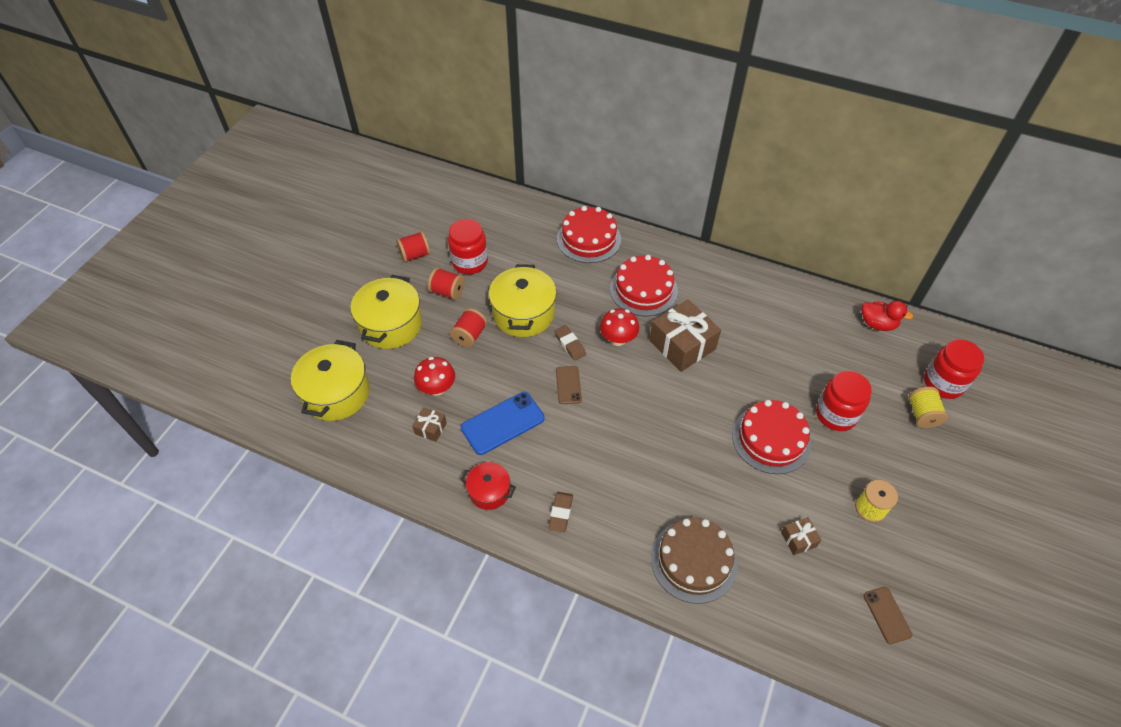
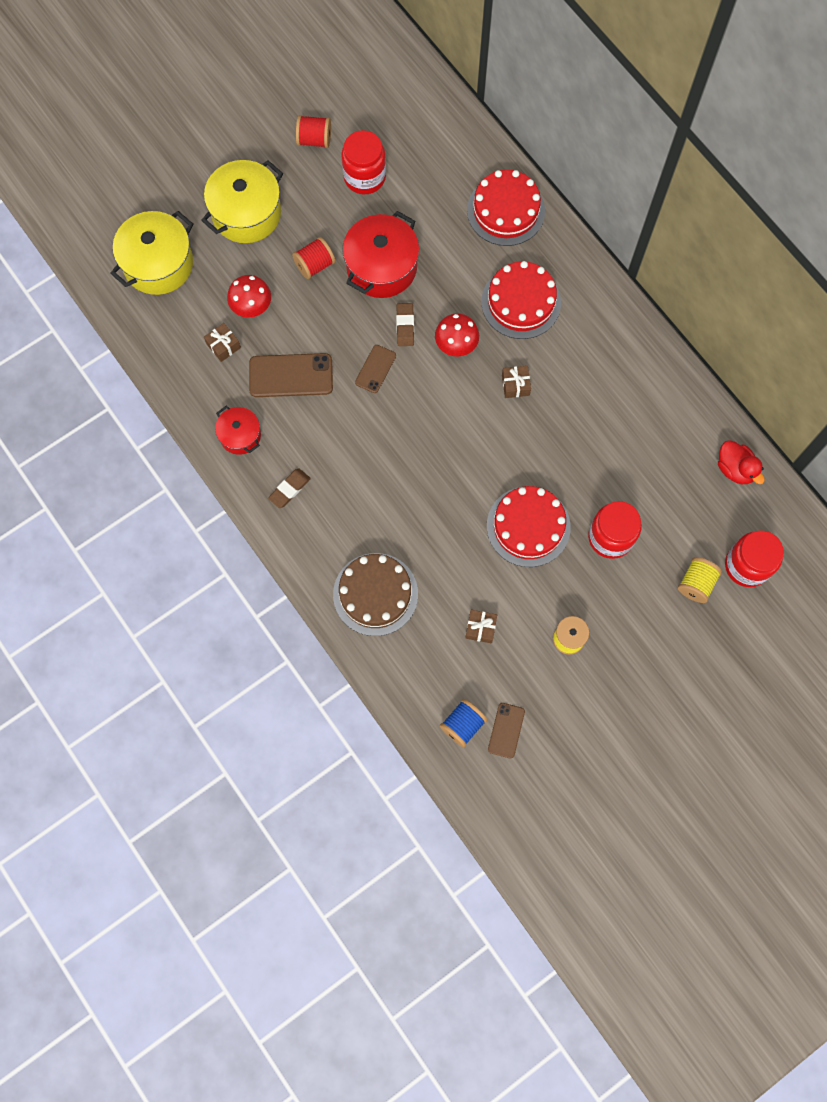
camera: 30 degrees right, 20 degrees up
(447, 292) = (322, 202): red spool -> none
(502, 423) = (291, 375): blue phone -> brown phone
(523, 314) = (381, 267): yellow pot -> red pot
(682, 345) = (515, 385): brown gift -> brown gift, size x0.47
(849, 632) = (463, 725): none -> blue spool

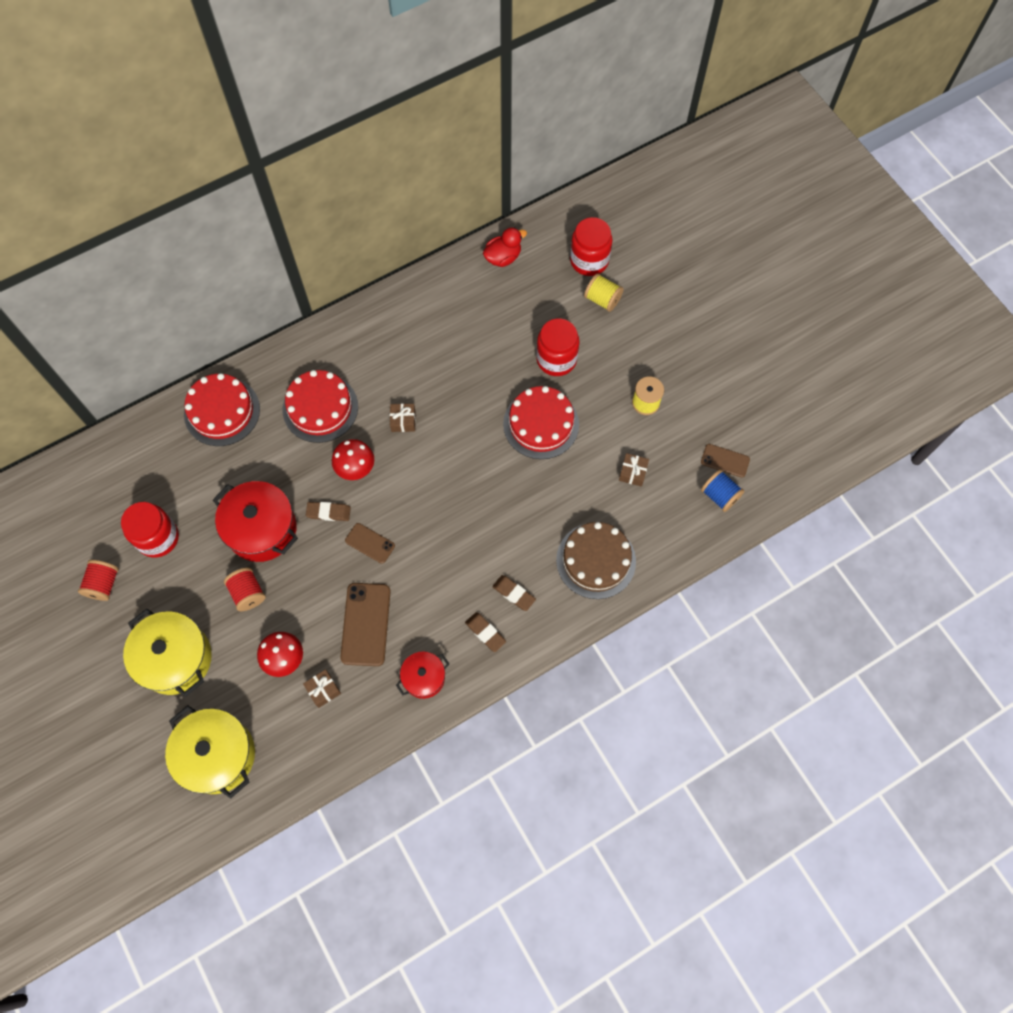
camera: 85 degrees left, 5 degrees down
(332, 513) = (514, 594): none -> brown eraser

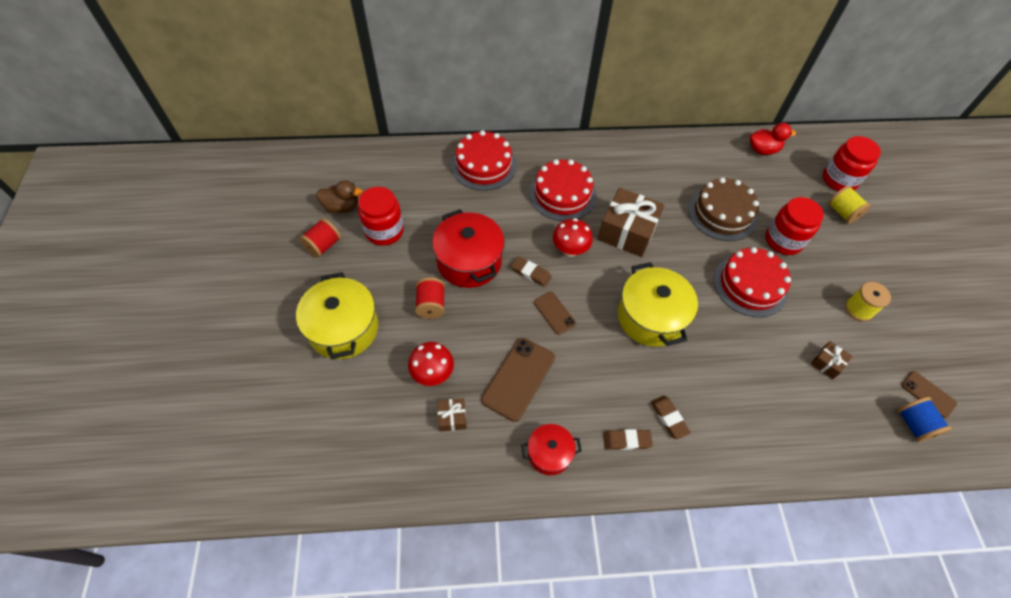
camera: 25 degrees right, 10 degrees down
(97, 532) = (342, 207): none -> brown duck
(217, 755) = (330, 428): yellow pot -> yellow pot (650, 317)
(403, 421) = (627, 231): brown gift -> brown gift, size x2.15
(485, 632) = (626, 441): brown eraser -> brown eraser turned 75 degrees counterclockwise
(596, 560) = (763, 426): brown cake -> brown cake (722, 213)

